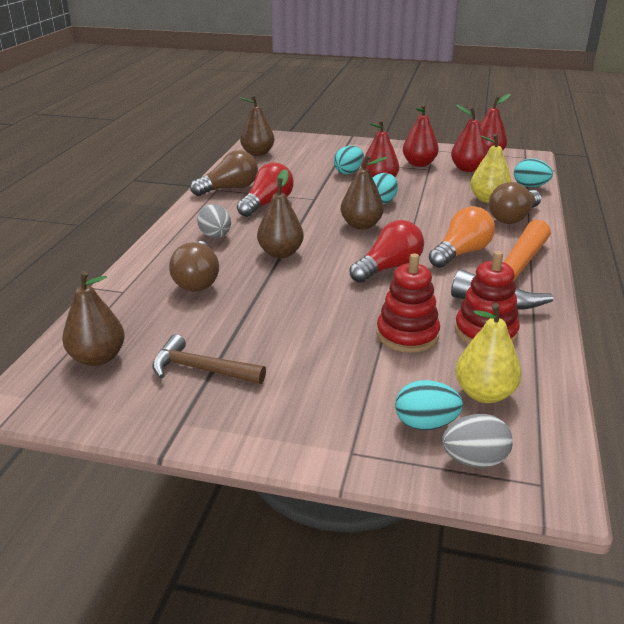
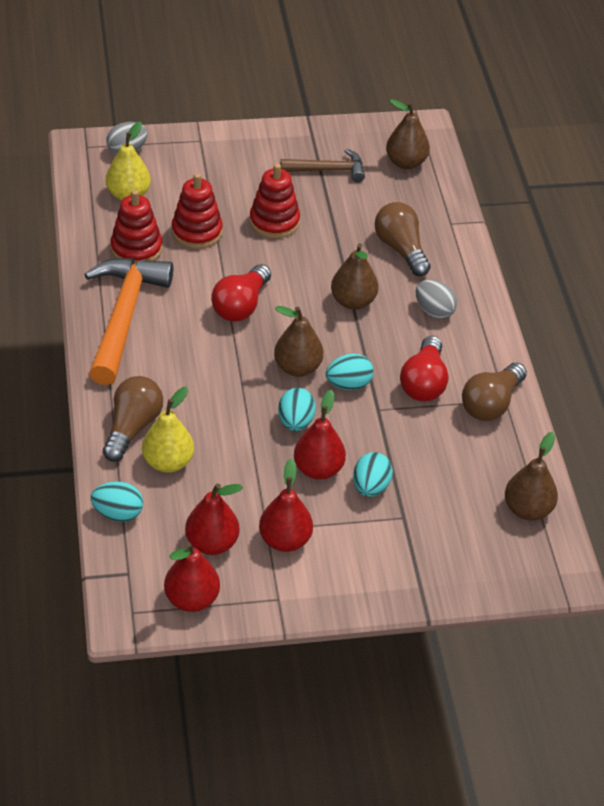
camera: 155 degrees right, 15 degrees up
(310, 327) = (274, 222): none -> red stacking toy
(425, 424) = (162, 166): turquoise egg -> turquoise egg (348, 384)
(461, 253) = (178, 346): orange light bulb -> none

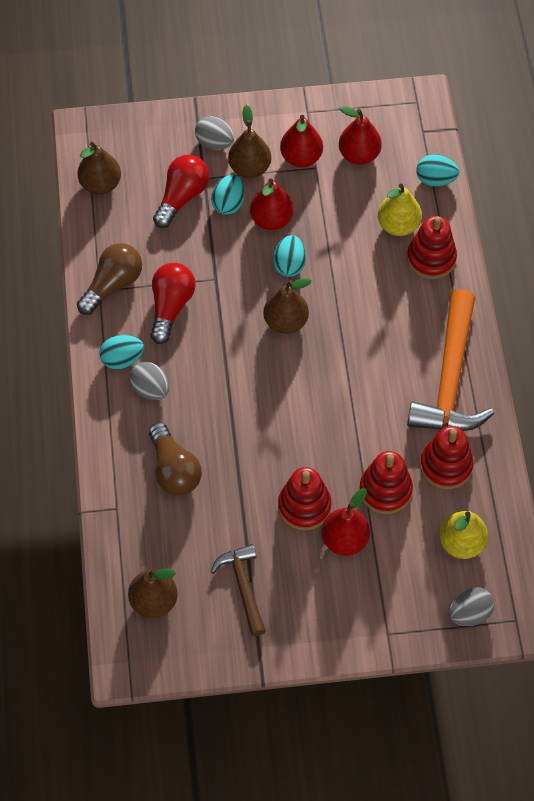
camera: 175 degrees left, 15 degrees up
(132, 428) = (431, 258): brown light bulb -> red stacking toy
(191, 599) = (373, 111): red pear -> red pear (345, 540)
(241, 306) = (338, 393): red light bulb -> red light bulb (182, 197)
(328, 170) = (243, 587): brown hammer -> brown hammer turned 75 degrees clockwise
(348, 384) = (240, 304): turquoise egg -> turquoise egg (122, 359)
(353, 301) = (228, 400): brown pear -> brown pear (249, 168)
(395, 559) = (214, 143): none -> grey egg

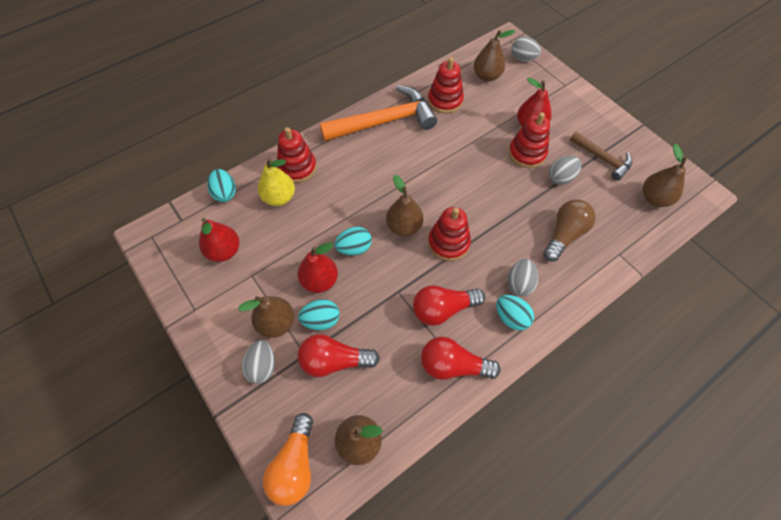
camera: 120 degrees left, 0 degrees up
(113, 285) = (453, 365): brown light bulb -> red light bulb
(115, 134) = (295, 465): none -> orange light bulb
(243, 587) = (602, 159): brown hammer -> brown hammer turned 90 degrees counterclockwise
(247, 519) = (561, 178): none -> grey egg
(301, 158) = (246, 290): red pear -> none
(385, 490) = (483, 120): red stacking toy -> red stacking toy (448, 243)
(461, 543) = (487, 76): yellow pear -> brown pear

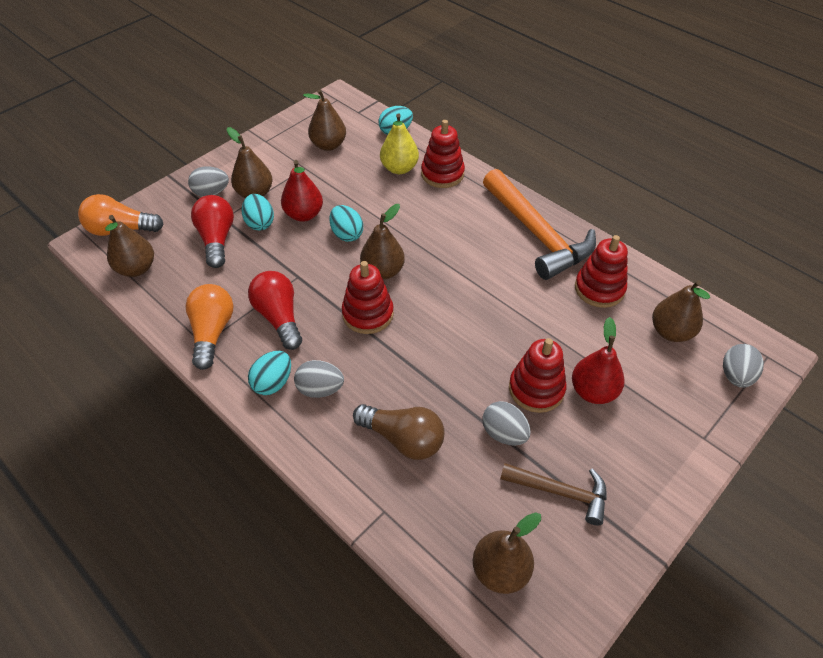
camera: 80 degrees right, 10 degrees down
(224, 251) = (328, 145): red pear -> brown pear
(453, 365) = (212, 332): red light bulb -> orange light bulb
(602, 159) = (560, 492): brown hammer -> brown hammer turned 105 degrees counterclockwise

